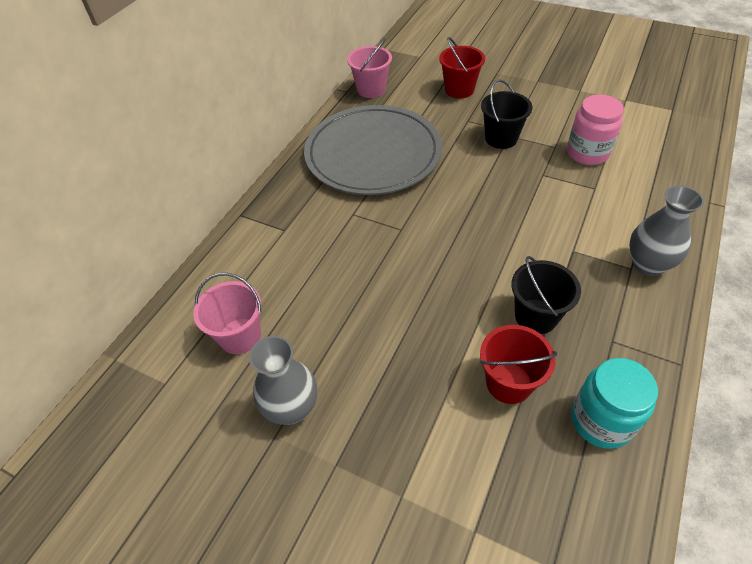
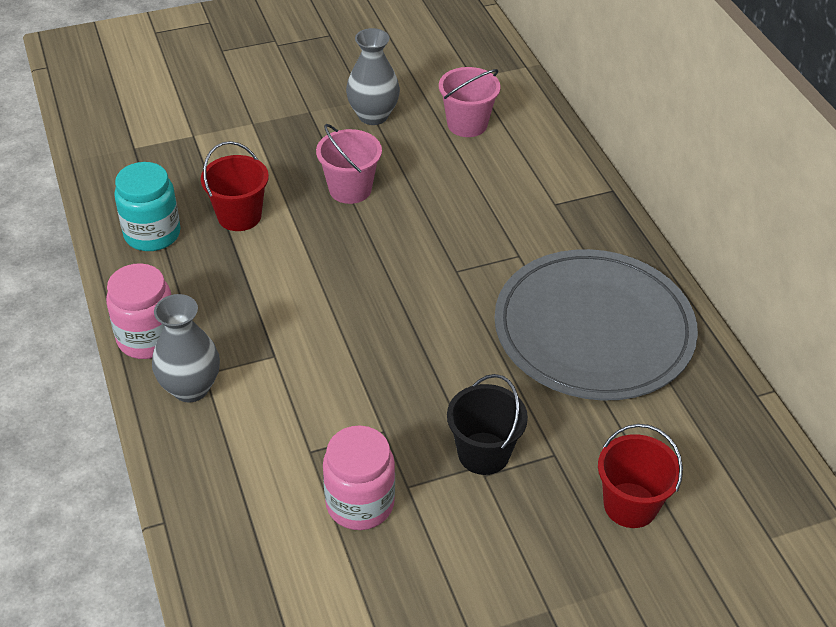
camera: 130 degrees right, 5 degrees down
(371, 89) = (734, 420): pink bucket -> pink bucket (350, 189)
(536, 316) = (259, 274): black bucket -> none
(660, 320) = (148, 338): none -> pink jar

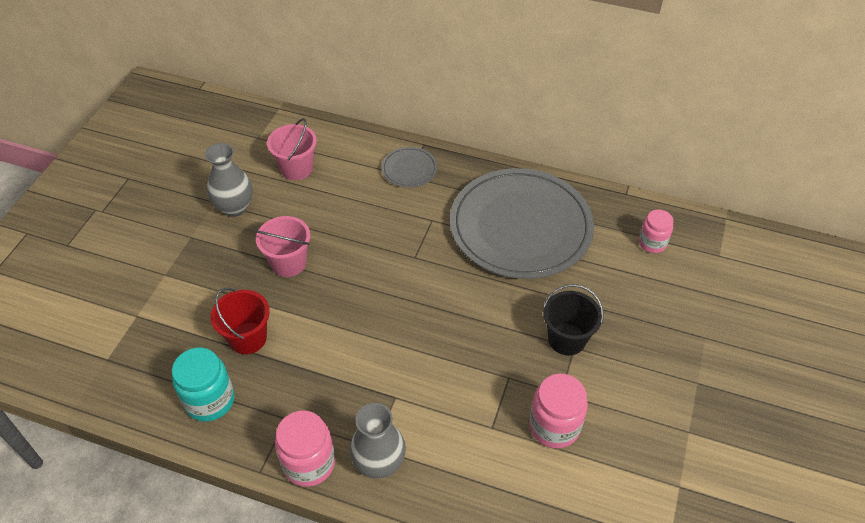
camera: 50 degrees left, 5 degrees up
(565, 200) = (409, 169): none -> grey plate
(630, 505) = (655, 298): red bucket -> none
(710, 460) = (652, 243): none -> pink jar

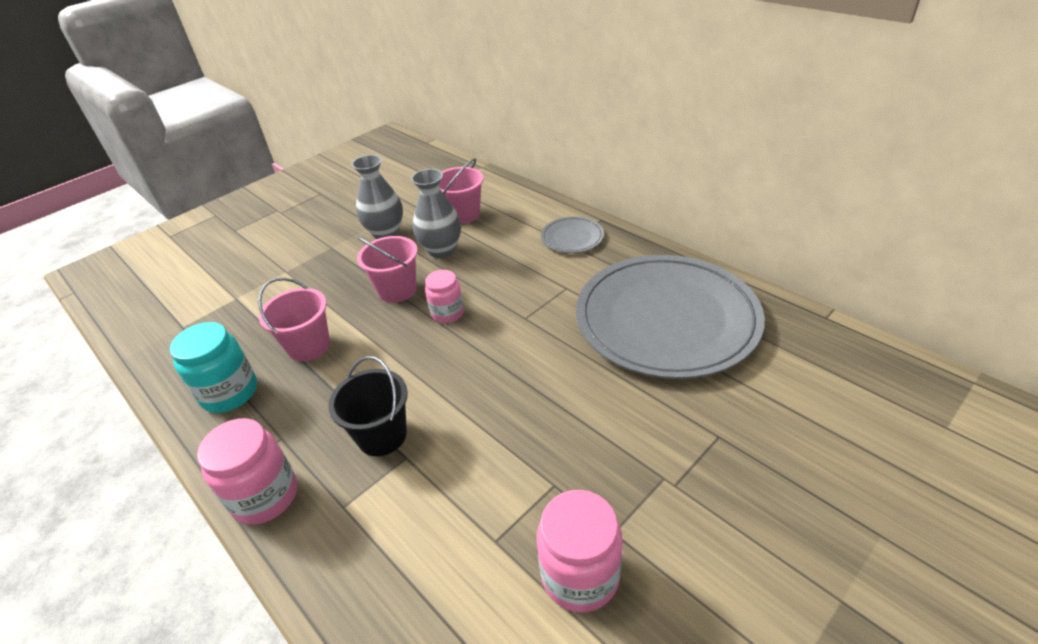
camera: 30 degrees right, 10 degrees down
(248, 338) = (309, 346): red bucket -> pink bucket
(379, 463) = (335, 529): grey vase -> grey vase (441, 250)
(566, 339) = (659, 464): black bucket -> black bucket (382, 435)
(652, 243) = (841, 383): pink jar -> pink jar (447, 313)

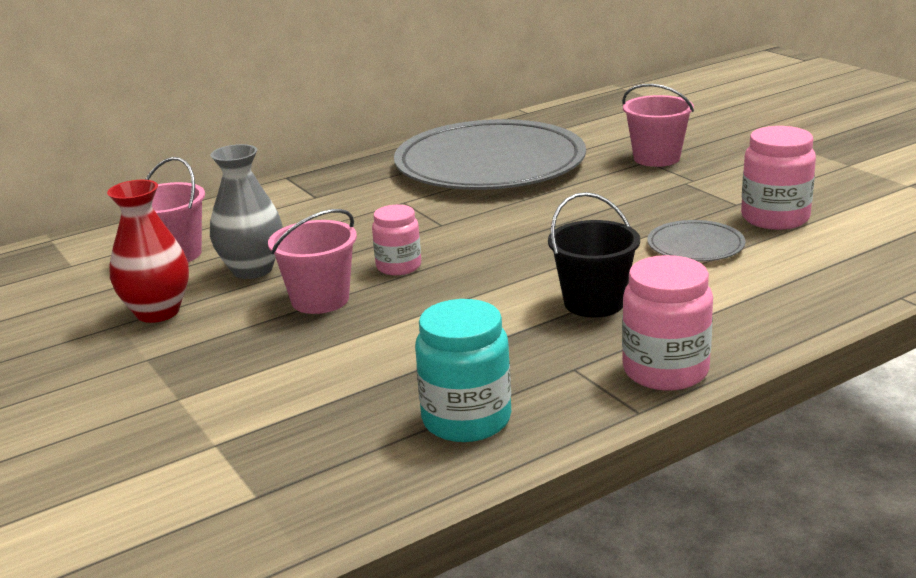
camera: 80 degrees left, 15 degrees down
(309, 346) = (400, 361): pink bucket -> pink bucket (656, 158)
(386, 233) = (157, 312): grey vase -> red vase
(572, 237) = (307, 193): grey plate -> grey plate (695, 245)

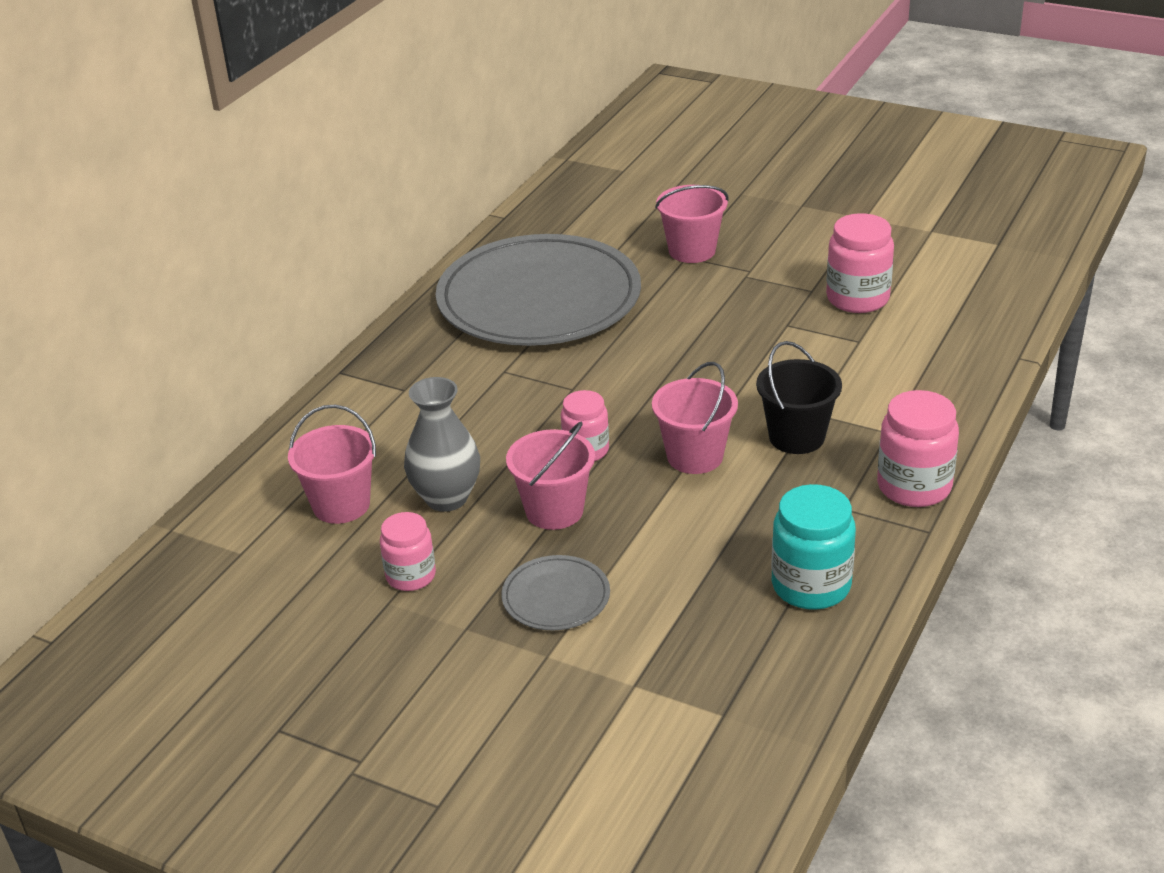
camera: 30 degrees left, 10 degrees up
(157, 312) = (411, 576): red vase -> pink jar
(484, 293) = (695, 456): none -> pink bucket
(695, 245) = (821, 349): grey plate -> grey plate (556, 597)

